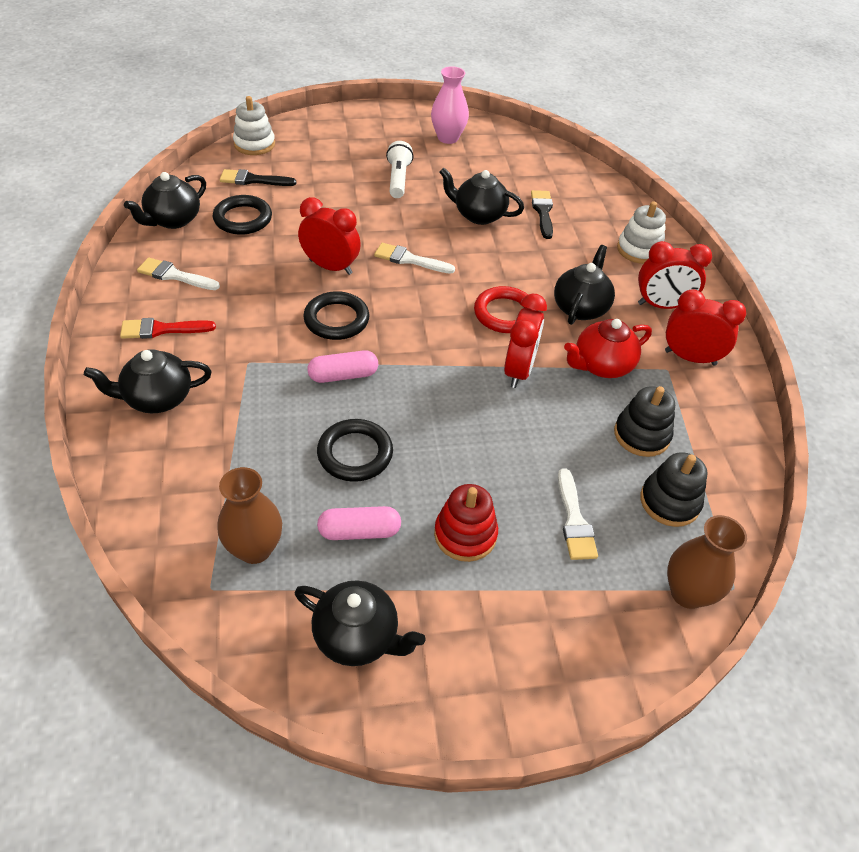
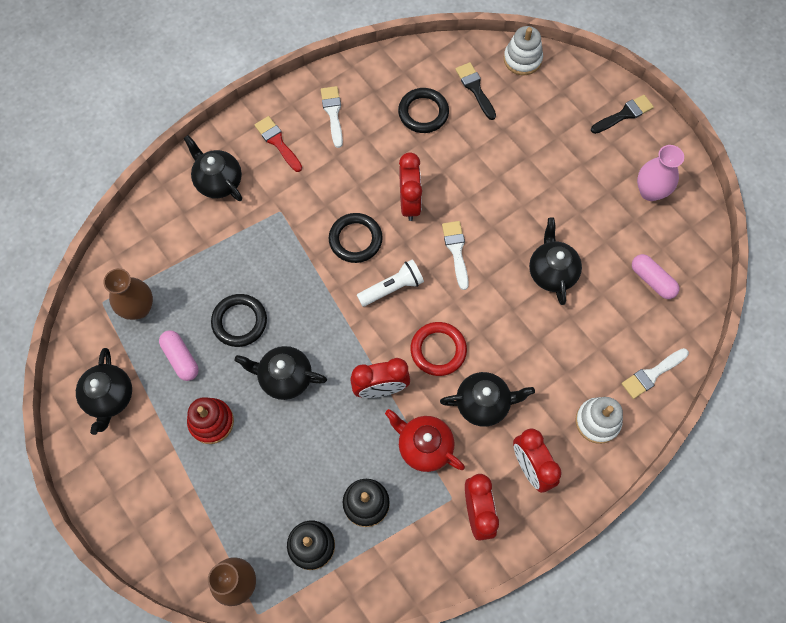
camera: 65 degrees right, 20 degrees up
(173, 220) = (389, 71): black teapot -> black teapot (284, 377)
(343, 375) = (304, 275): pink capsule -> pink capsule (652, 280)
(398, 179) = (556, 187): white flashlight -> white flashlight (392, 288)
(543, 212) = (595, 320): black brush -> black brush (624, 114)
(574, 520) = (259, 486): white brush -> white brush (652, 374)

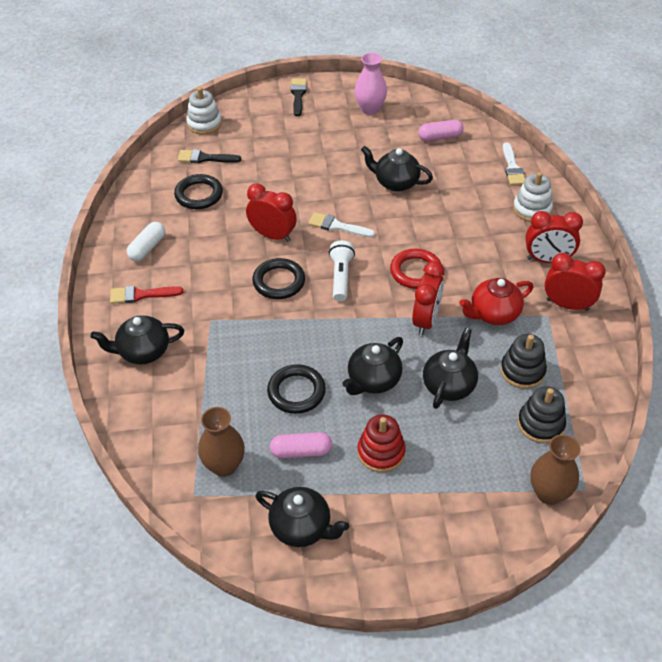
camera: 60 degrees left, 20 degrees down
(333, 113) = (147, 248): white brush -> white capsule
(483, 403) = (478, 264): black teapot -> black teapot (449, 385)

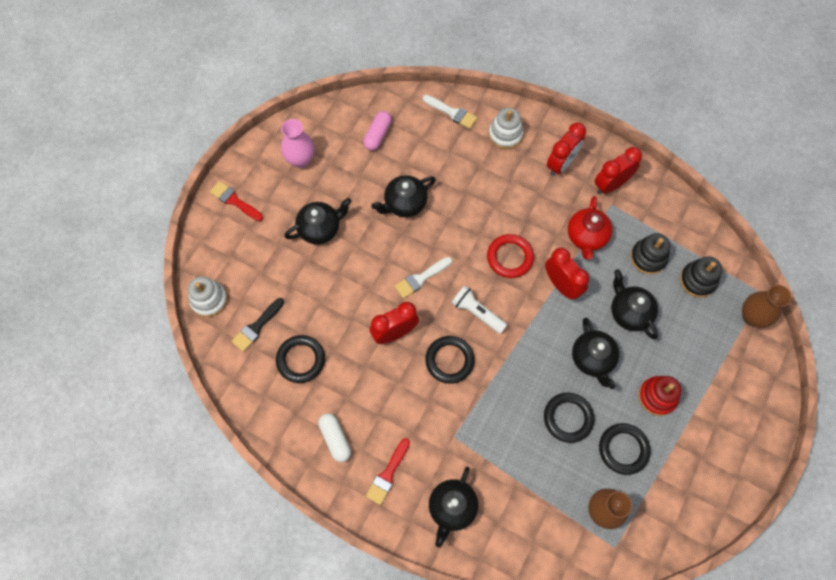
camera: 55 degrees left, 20 degrees up
(298, 95) = (234, 201): black brush -> red brush
(301, 451) = (623, 449): pink capsule -> black ring
(302, 527) = (686, 489): black teapot -> black teapot (320, 228)

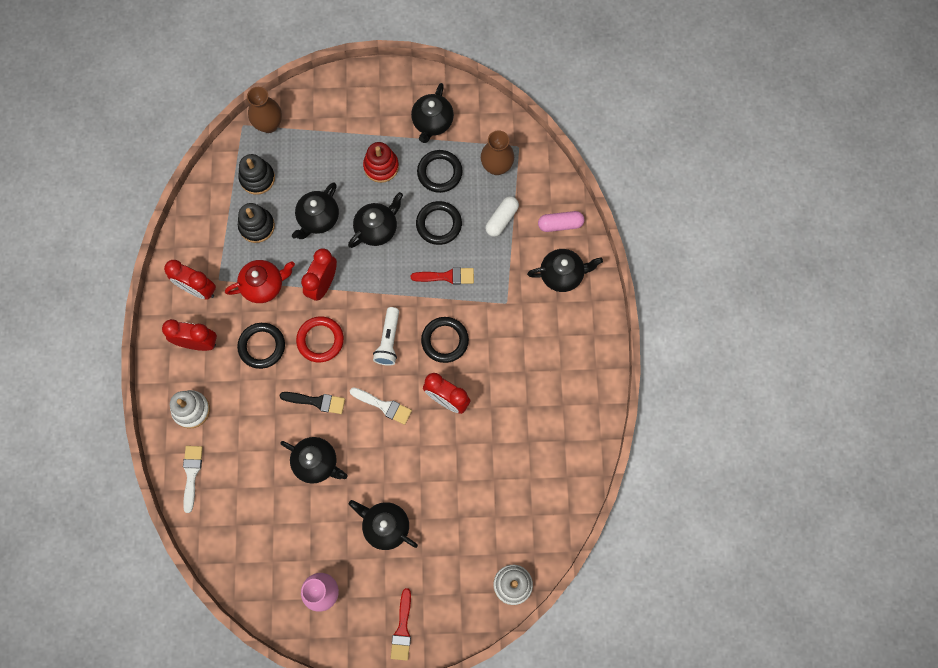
camera: 120 degrees left, 5 degrees up
(257, 327) = (511, 523): black brush -> black brush (316, 401)
(301, 360) = (517, 465): black ring -> black ring (262, 346)
(335, 439) = (565, 395): white capsule -> white capsule (501, 219)
(377, 135) = (255, 532): pink capsule -> pink capsule (560, 224)
(387, 474) = (567, 337): red brush -> red brush (447, 276)
(683, 473) = (432, 123): none -> black teapot

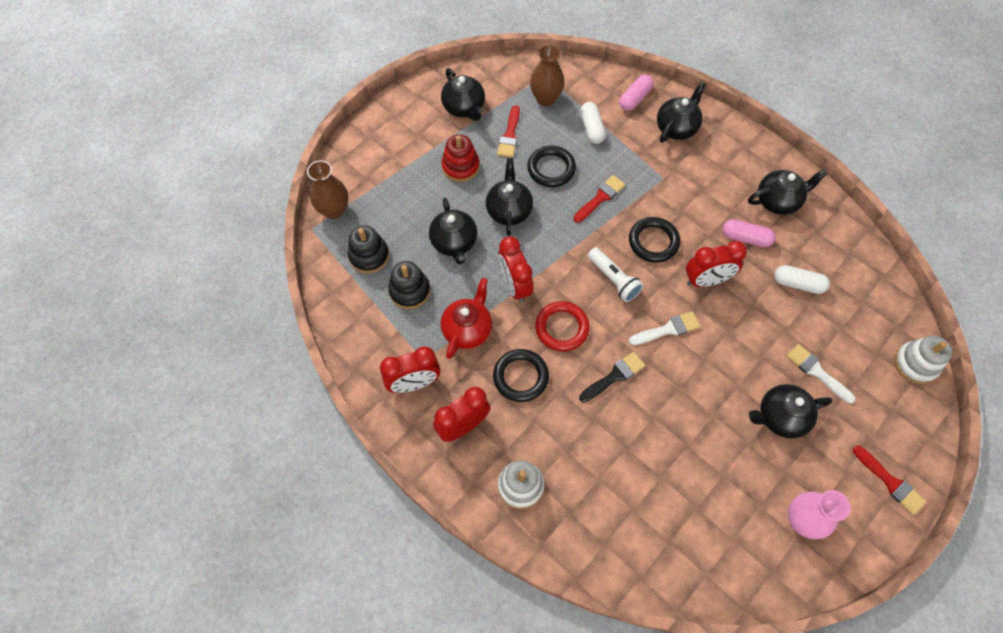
camera: 45 degrees left, 10 degrees down
(191, 474) = (583, 539): white brush -> white brush (817, 372)
(317, 463) = (671, 423): black teapot -> black teapot (778, 201)
(439, 173) = (509, 135): black ring -> red brush
(504, 461) = (798, 284): none -> white capsule
(509, 398) = (745, 238): none -> pink capsule

